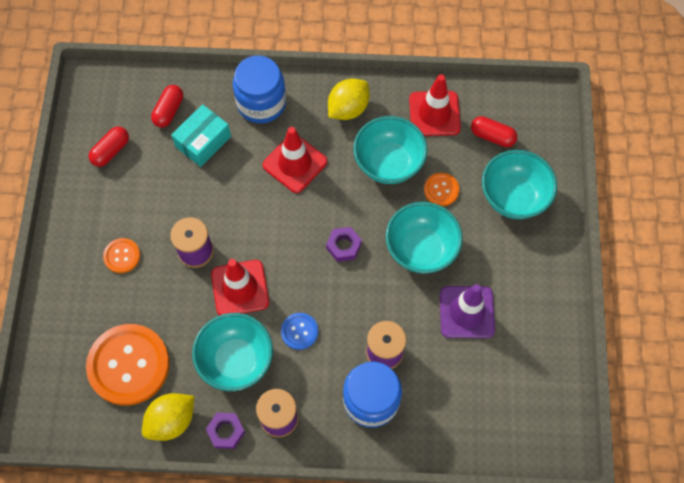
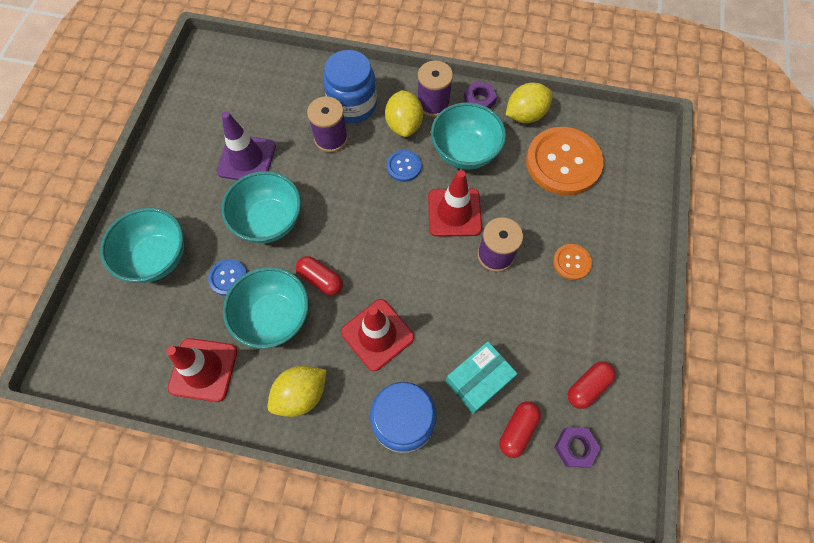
camera: 170 degrees left, 0 degrees up
(307, 383) = (404, 125): none -> yellow lemon
(344, 246) = (345, 236): purple nut -> purple nut (575, 448)
(441, 190) = (228, 277): orange button -> blue button
(492, 136) = (150, 329): red capsule -> red capsule (320, 279)

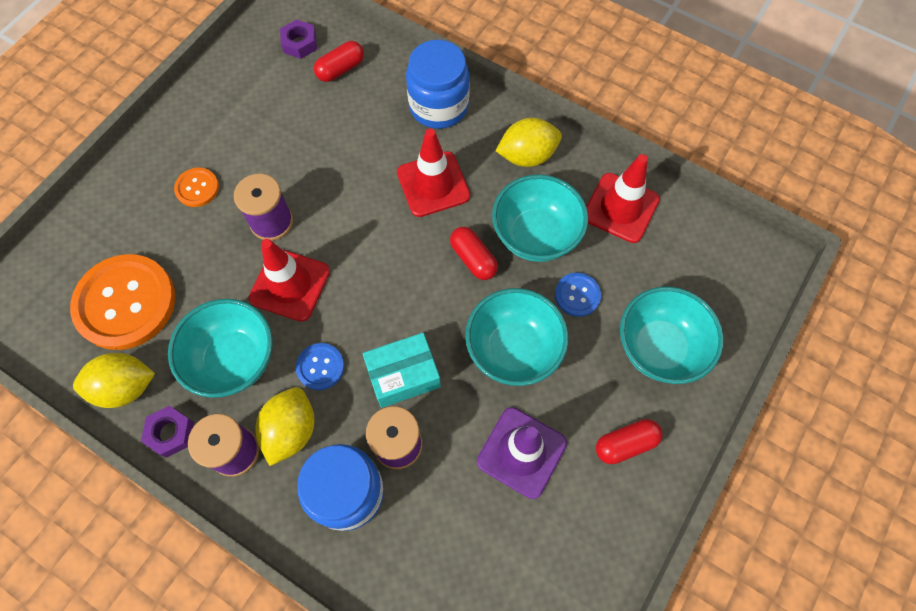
camera: 160 degrees left, 0 degrees up
(478, 380) = (354, 116): turquoise box -> turquoise box (403, 375)
(587, 387) = (259, 80): red capsule -> red capsule (625, 444)

